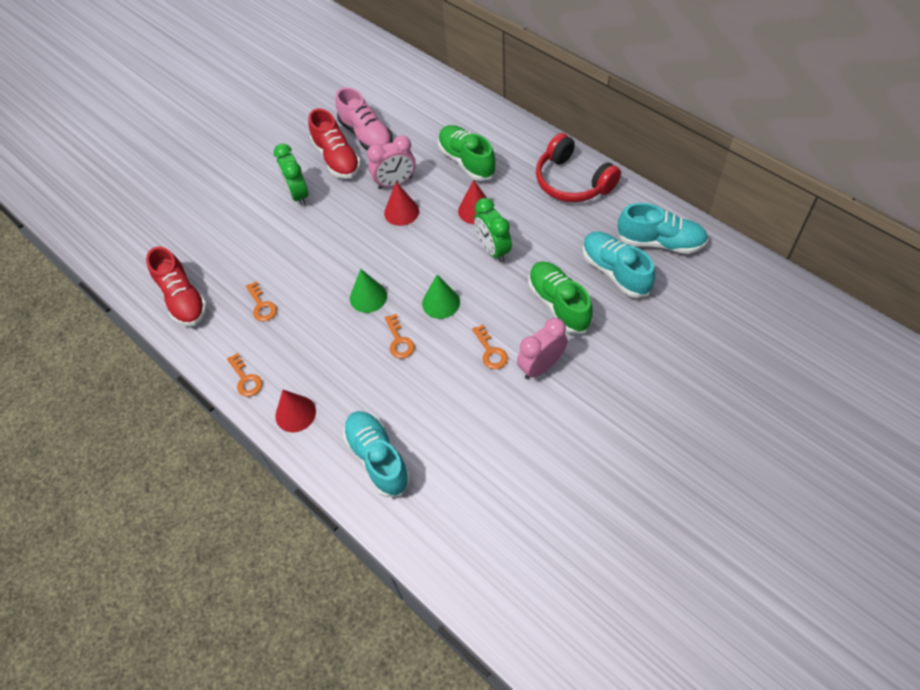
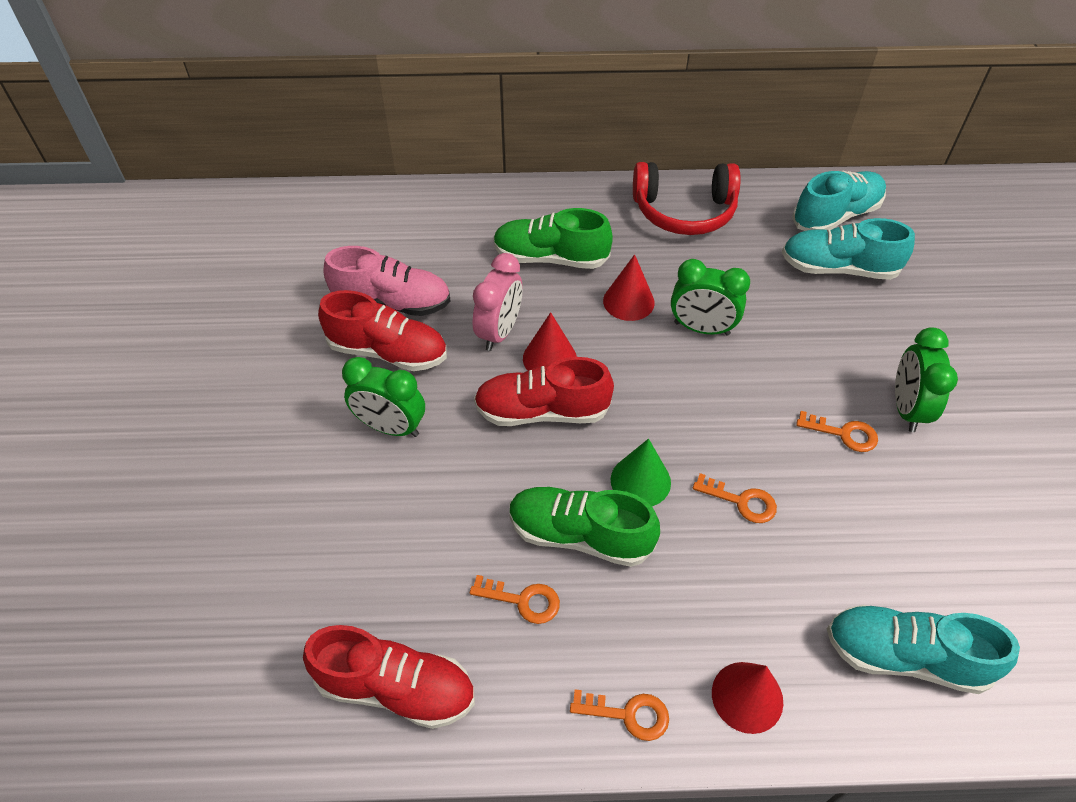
camera: 50 degrees left, 5 degrees down
(366, 234) = (542, 411): none -> red shoe
(441, 302) = (726, 423): green cone -> none
(541, 366) = (906, 409): pink clock -> green clock
(558, 304) = (835, 336): green shoe -> green shoe (579, 535)

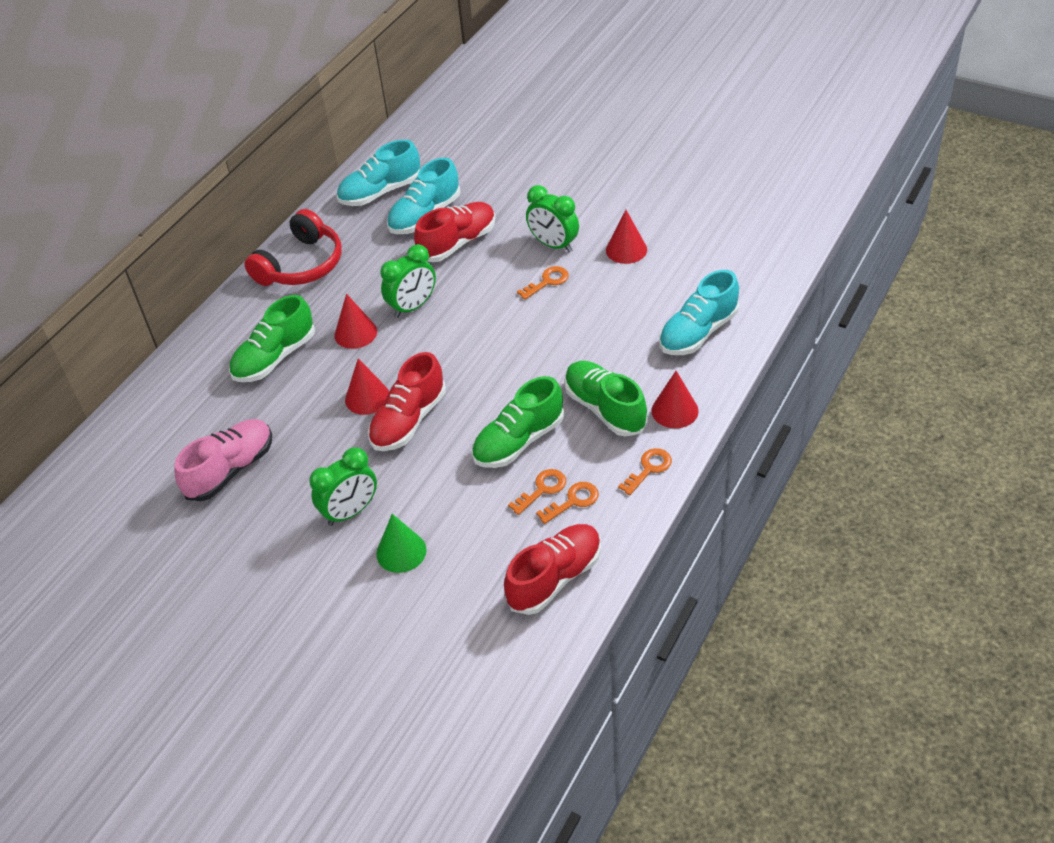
camera: 55 degrees left, 5 degrees down
(388, 352) = (278, 489): red shoe -> red shoe (458, 243)
(499, 332) = (318, 416): pink clock -> none
(640, 481) = (503, 393): green cone -> green cone (401, 551)
(691, 606) = (605, 408): none -> green shoe
(741, 501) = (555, 352): orange key -> orange key (573, 501)
(836, 216) = (380, 192): turquoise shoe -> turquoise shoe turned 120 degrees counterclockwise
(970, 491) = (626, 250): none -> red cone

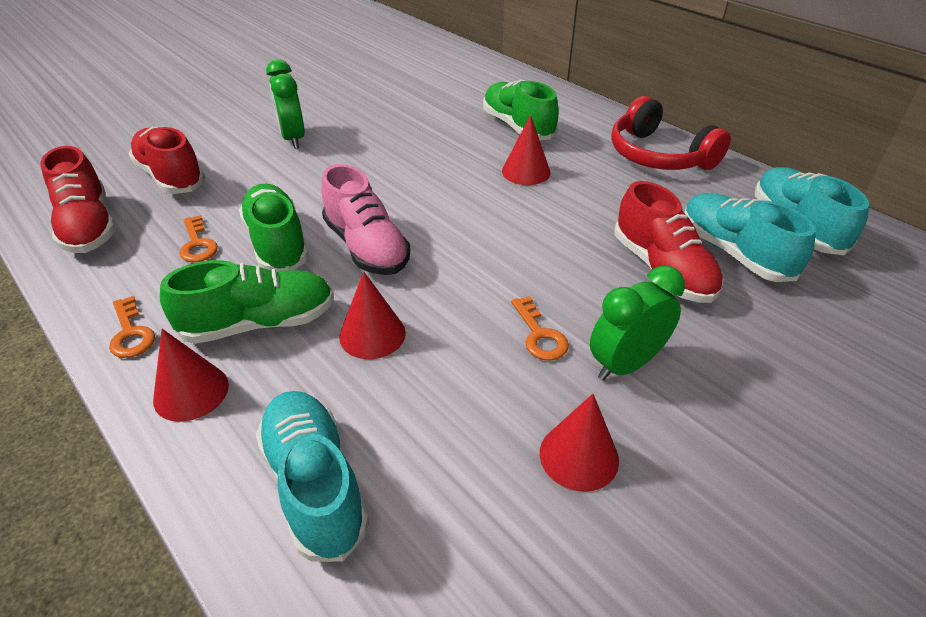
camera: 105 degrees right, 5 degrees down
(231, 470) = (394, 96): pink shoe -> pink shoe (367, 247)
(367, 397) = (424, 165): red cone -> red cone (372, 334)
(401, 551) = (223, 154): green cone -> none
(408, 421) = (372, 182): red shoe -> red shoe (171, 177)
(413, 307) = (548, 213): green clock -> none
(573, 501) = (158, 261): orange key -> none

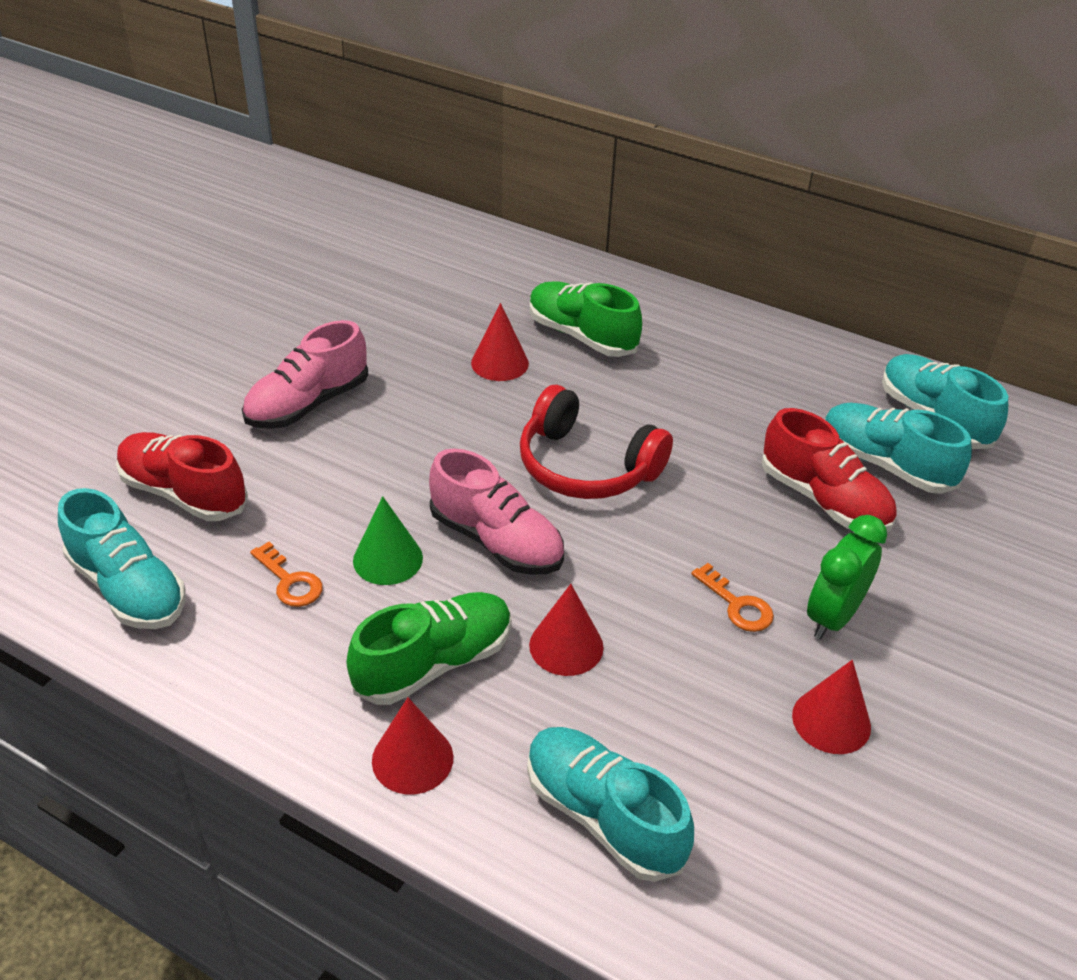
camera: 20 degrees left, 0 degrees up
(89, 227) = (128, 588): red shoe -> turquoise shoe
(131, 333) = (293, 711): orange key -> none
(277, 243) = (388, 559): green shoe -> green cone
(293, 138) = (308, 404): green clock -> pink shoe
(526, 171) = (623, 400): red cone -> red cone (500, 363)
(658, 155) = (760, 350): red headphones -> red headphones (586, 466)

